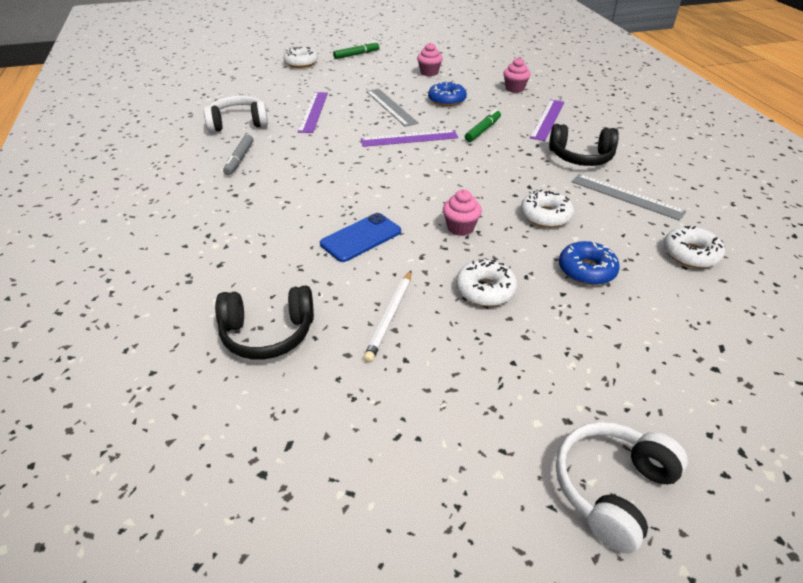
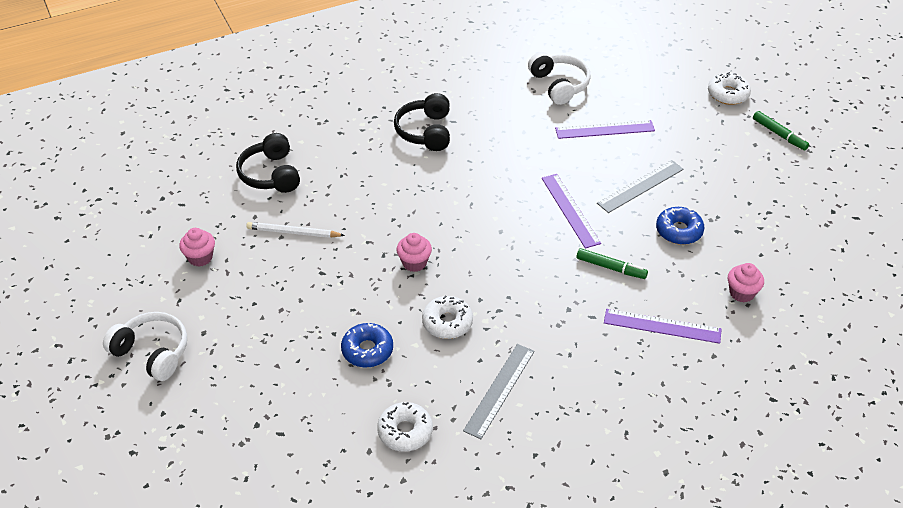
camera: 80 degrees right, 5 degrees up
(239, 159) = (491, 103): grey marker -> none
(361, 237) = (387, 202): blue phone -> none
(429, 73) = (754, 207): pink cupcake -> pink cupcake (200, 257)
(485, 290) = (331, 284): white donut -> none
(580, 157) = (575, 355): black headphones -> black headphones (425, 131)

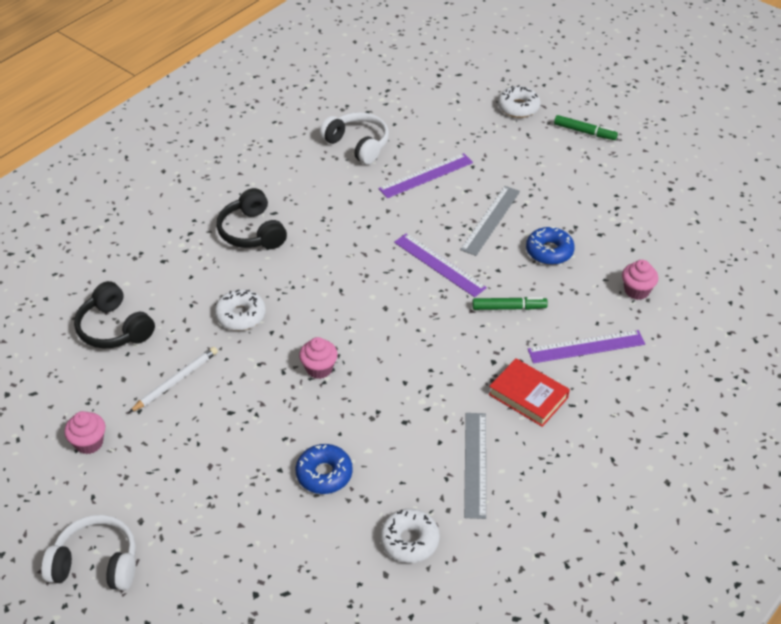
camera: 25 degrees left, 0 degrees up
(293, 232) = (175, 381): white pencil -> white pencil turned 150 degrees clockwise
(447, 322) = (386, 417): white donut -> white donut (240, 315)
(582, 350) = (528, 396): none -> red book

